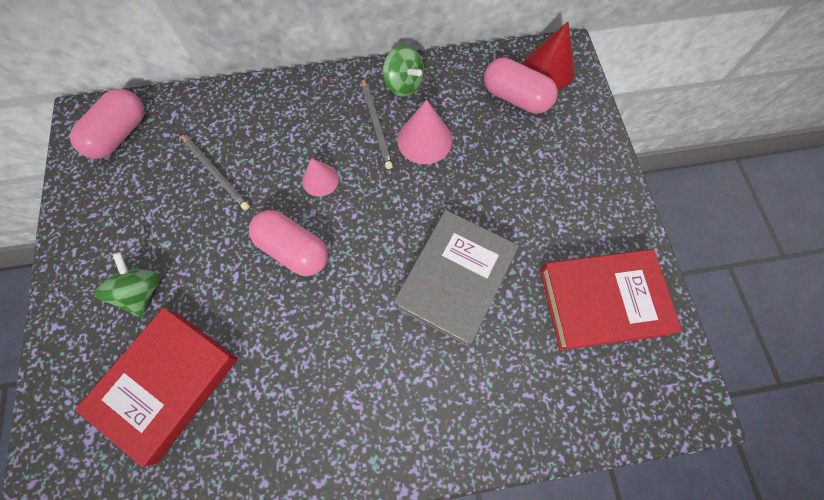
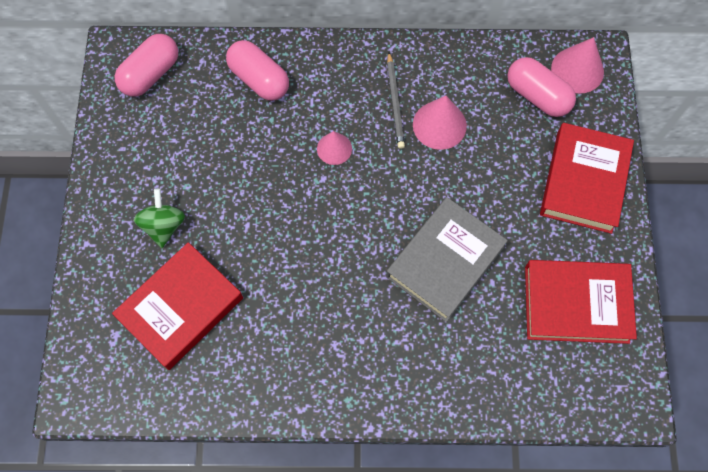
camera: 10 degrees right, 0 degrees up
(215, 172) = (237, 126): grey pencil -> none
(293, 249) = (302, 210): pink capsule -> pink capsule (259, 79)
(403, 84) = (428, 65): green spinning top -> none
(548, 68) = (577, 70): red cone -> pink cone
(580, 172) = (584, 181): none -> red book

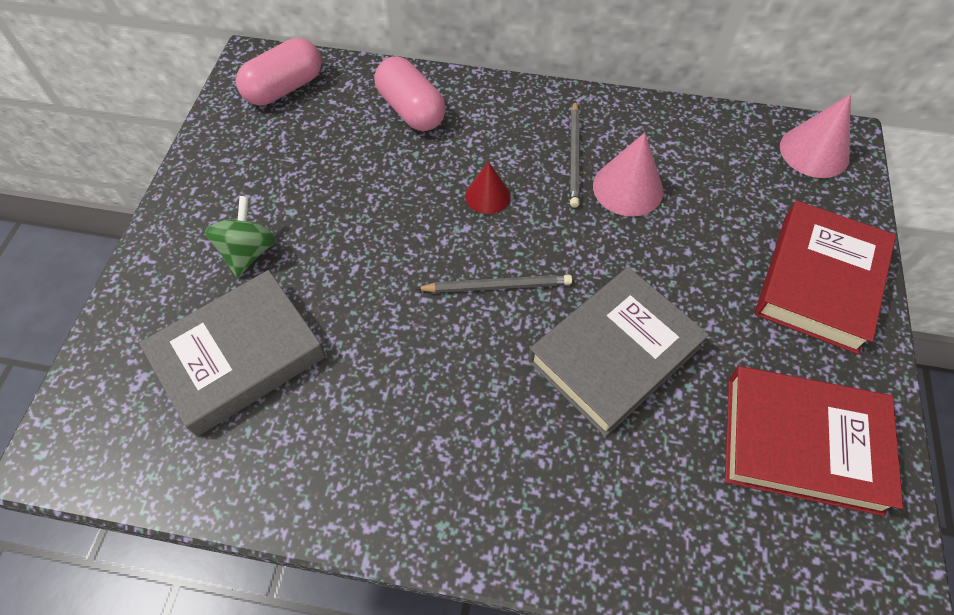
camera: 10 degrees right, 10 degrees down
(181, 308) = (239, 356): red book -> grey book
(334, 148) = (487, 195): pink cone -> red cone
(354, 223) = (496, 286): none -> grey pencil
(537, 96) = (759, 173): pink capsule -> none

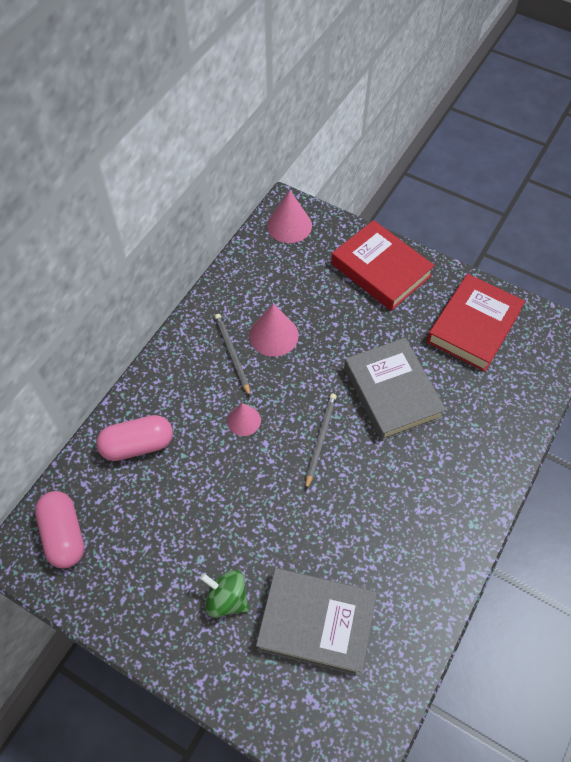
camera: 70 degrees left, 0 degrees up
(239, 356) = (316, 623): grey book -> grey book turned 60 degrees counterclockwise
(487, 195) = (244, 420): red cone -> pink cone
(574, 155) = (232, 355): grey pencil -> grey pencil turned 135 degrees counterclockwise

